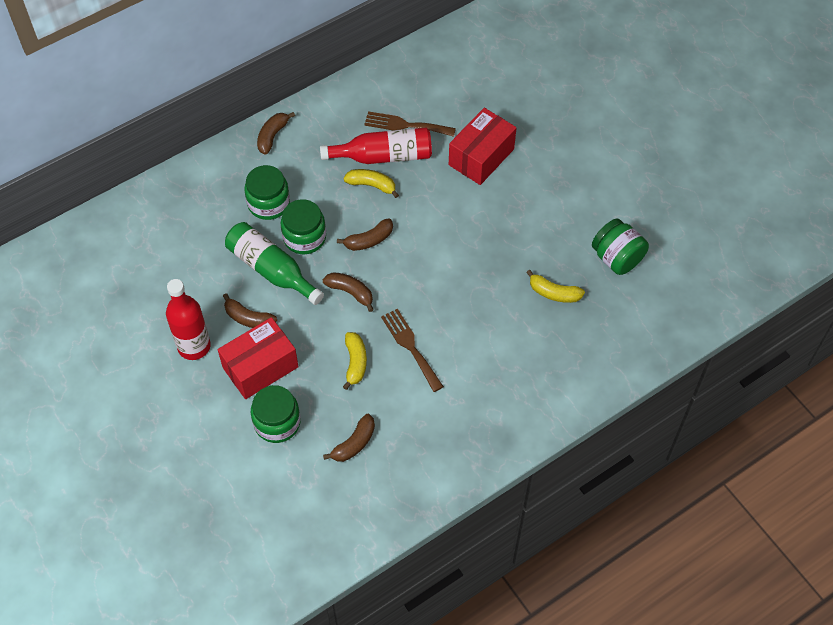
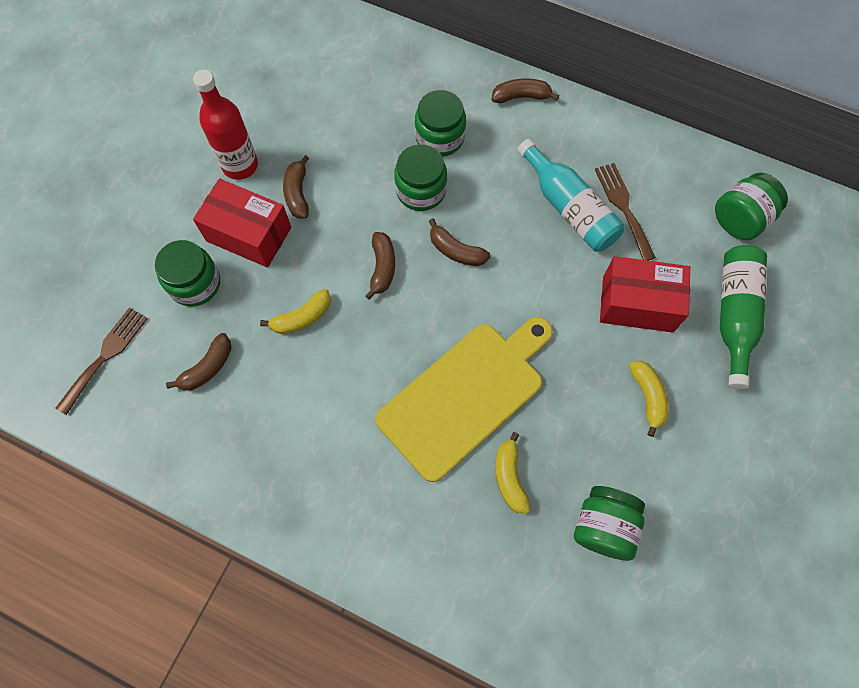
camera: 60 degrees right, 10 degrees up
(271, 269) = (365, 182): green bottle -> green bottle (734, 315)
(354, 443) = (207, 368): brown banana -> brown banana turned 60 degrees counterclockwise
(372, 185) = (525, 217): yellow banana -> yellow banana (647, 397)
(383, 156) = (569, 208): red bottle -> turquoise bottle
(410, 347) = (351, 361): brown fork -> brown fork (105, 356)
(460, 67) = (740, 219): none -> green jar
(481, 289) = (466, 395): none -> yellow cutting board

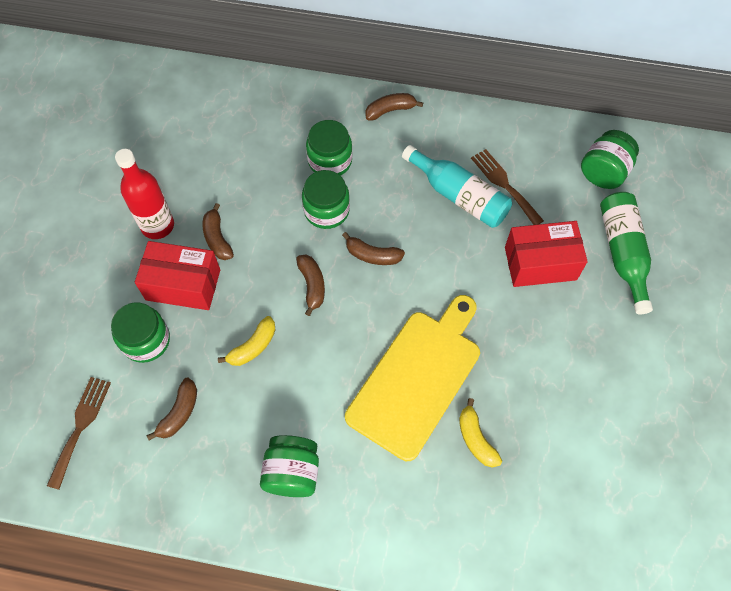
camera: 15 degrees left, 5 degrees down
(603, 526) = (567, 460): green jar -> green jar (292, 473)
(647, 397) = (572, 340): yellow banana -> none

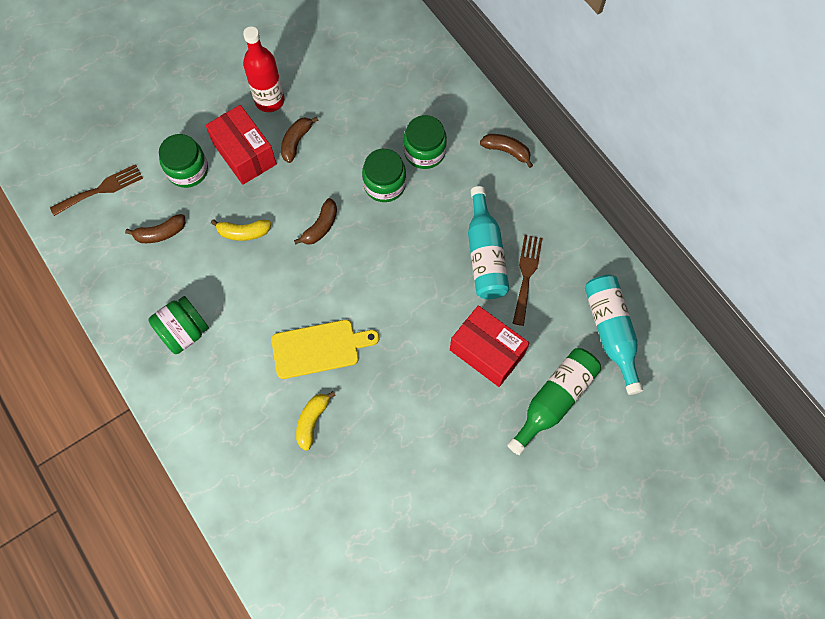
camera: 45 degrees right, 5 degrees up
(372, 255) = (380, 242): brown banana -> none
(417, 378) = (319, 348): yellow cutting board -> yellow cutting board, size x0.65
(603, 172) = (611, 332): green jar -> turquoise bottle

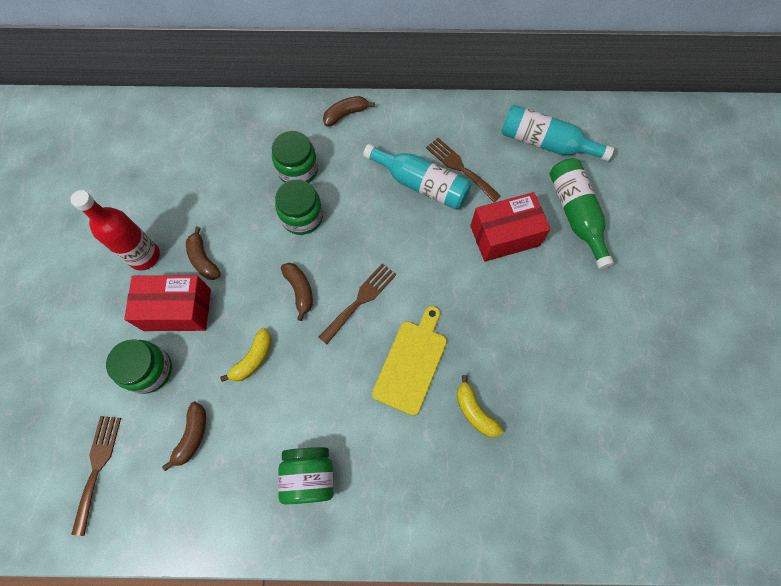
camera: 55 degrees left, 0 degrees up
(344, 276) = (360, 300): none -> brown fork

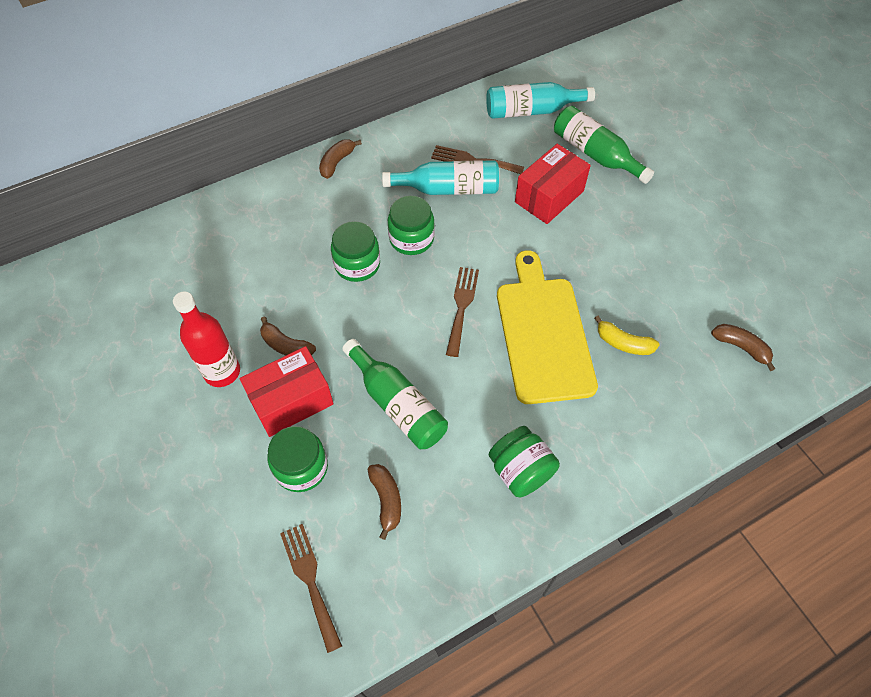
camera: 30 degrees left, 10 degrees down
(253, 359) = (397, 404): yellow banana -> green bottle
(298, 169) = (324, 227): green jar -> green jar (411, 238)
(300, 290) = (400, 326): brown banana -> brown banana (741, 347)
(412, 363) = (543, 333): yellow cutting board -> yellow cutting board, size x1.53

